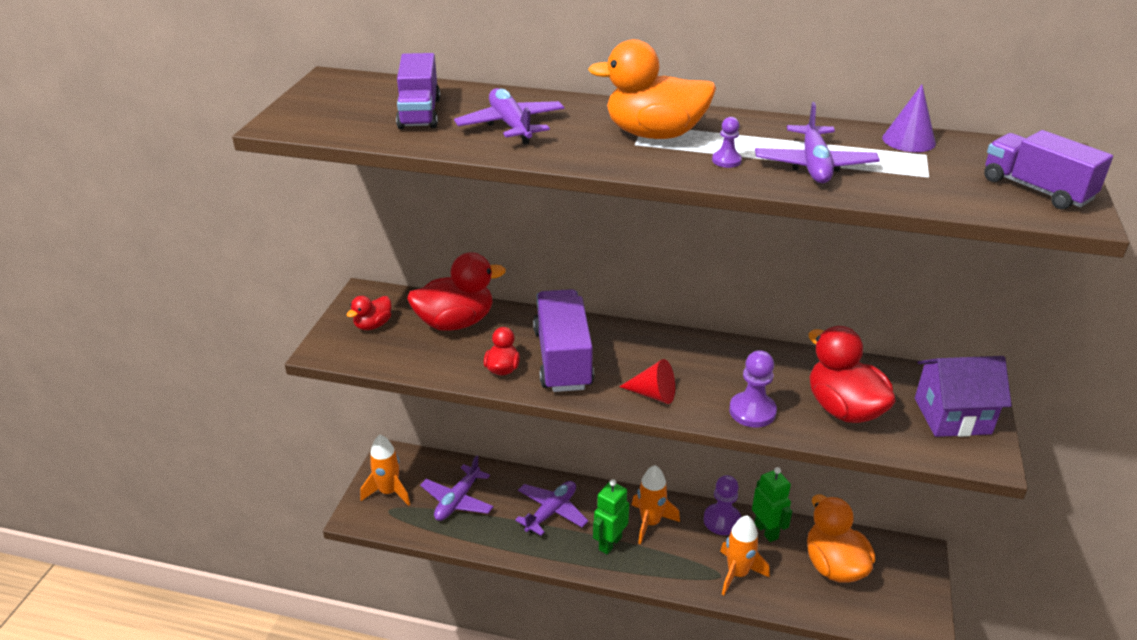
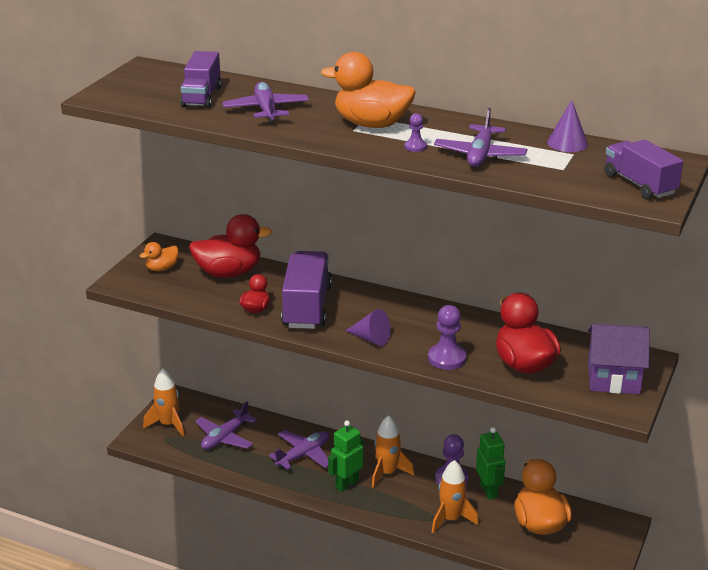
camera: 10 degrees right, 5 degrees down
(373, 325) = (162, 268): red duck -> orange duck
(653, 394) = (371, 338): red cone -> purple cone

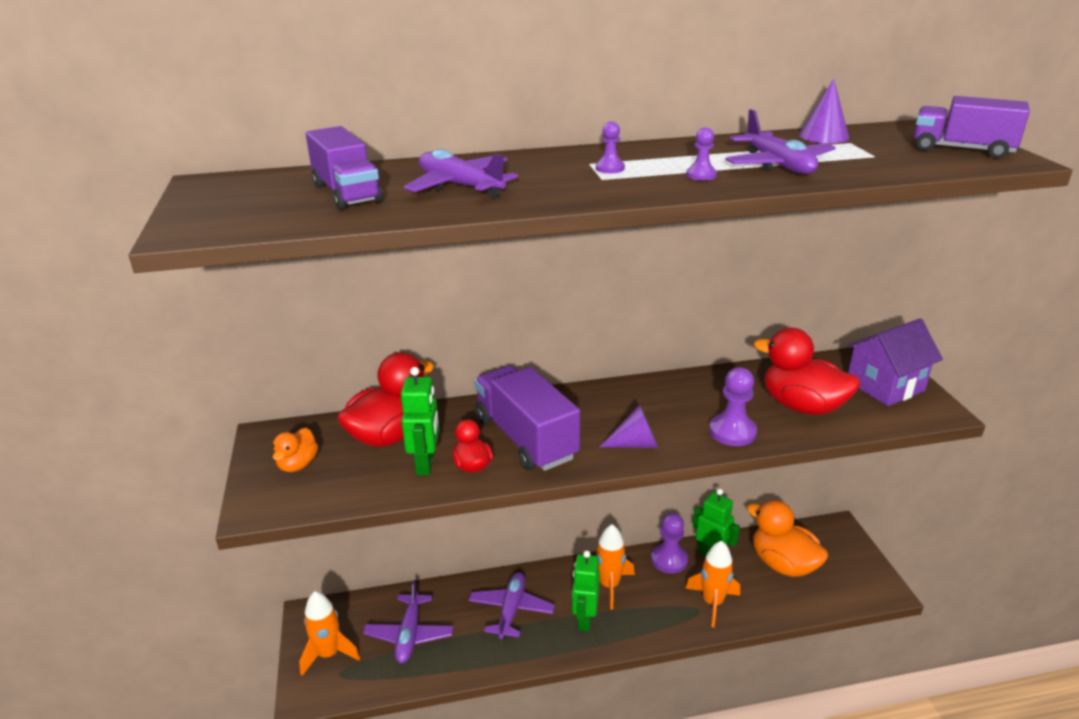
camera: 35 degrees left, 0 degrees up
(230, 297) = (425, 464): none -> green robot
(371, 124) = (610, 168): orange duck -> purple pawn

